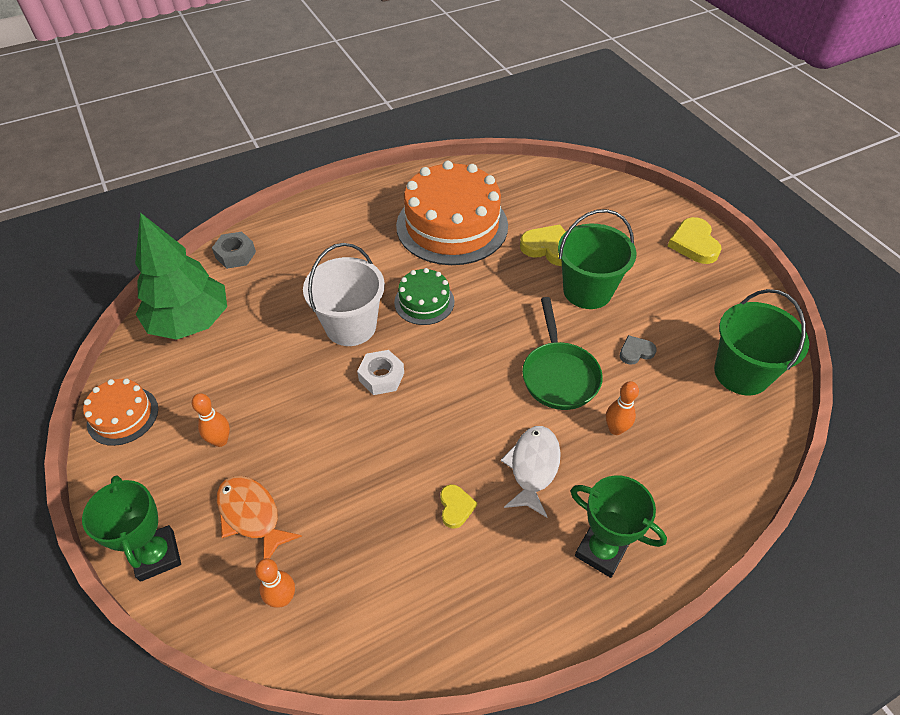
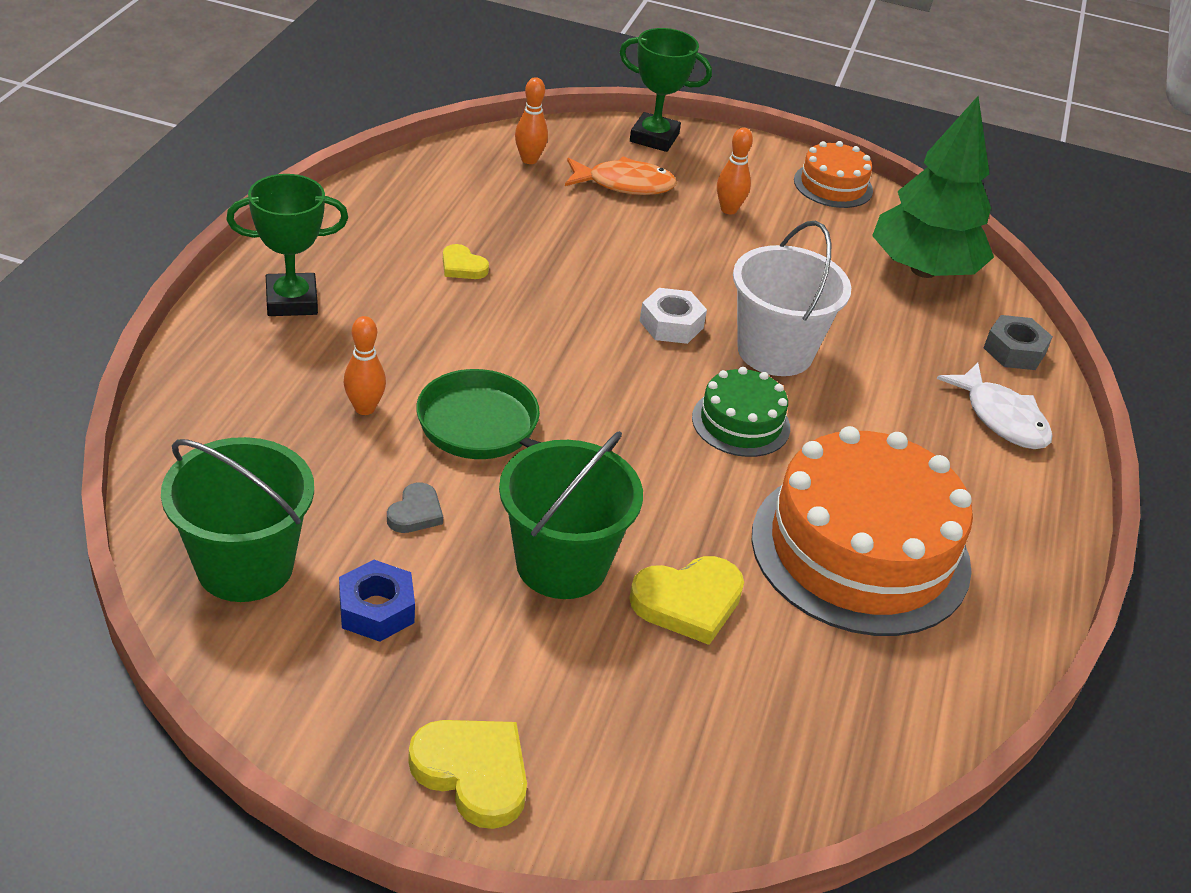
camera: 130 degrees right, 10 degrees down
(533, 467) = (422, 329): white fish -> white fish (1001, 418)
(689, 319) = (376, 609): none -> blue nut

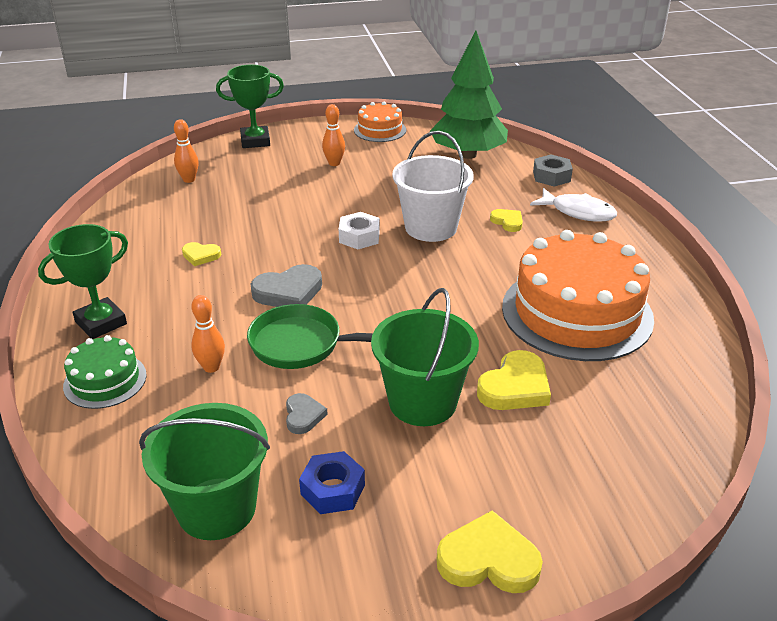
camera: 25 degrees left, 5 degrees down
(524, 357) = (288, 292): none -> grey heart
(624, 184) = (261, 172): orange fish -> none
(741, 422) = (448, 273): green cake -> green cake (105, 380)
(886, 388) = (507, 222): none -> yellow heart

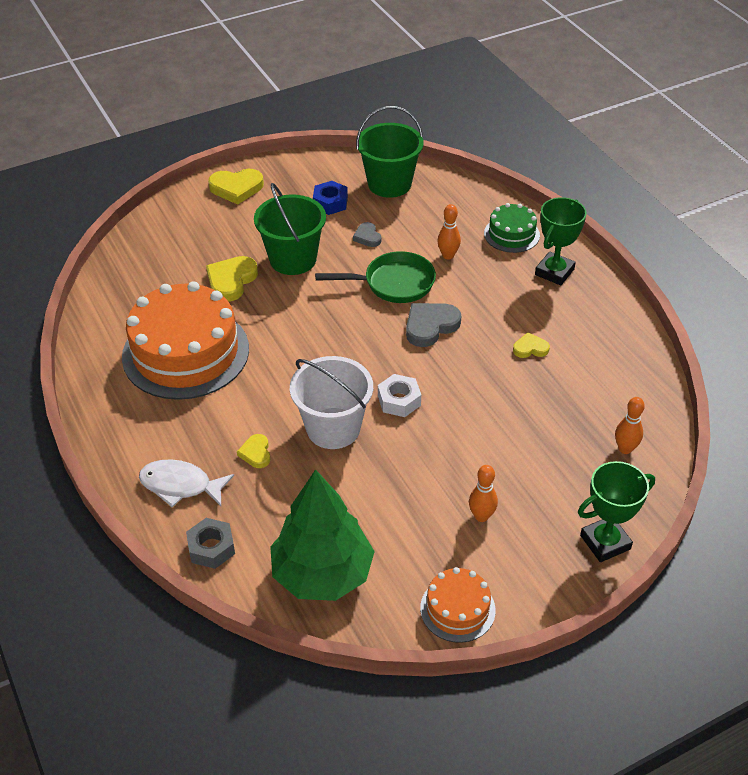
camera: 165 degrees right, 10 degrees up
(507, 222) = (256, 453): yellow heart -> yellow heart turned 45 degrees clockwise

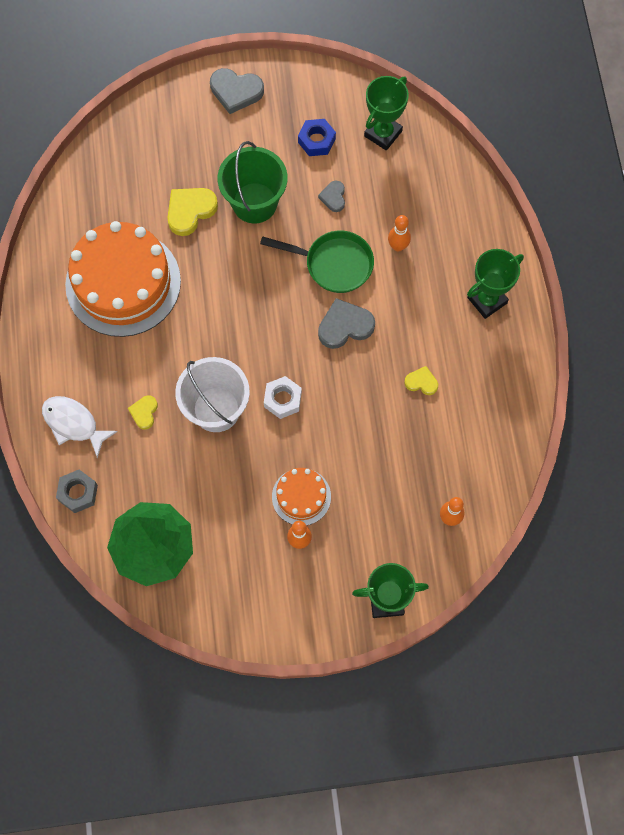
camera: 20 degrees right, 25 degrees up
(236, 188) = (236, 91): yellow heart -> grey heart
(389, 184) = (383, 133): green bucket -> green trophy
(457, 609) = (243, 617): orange cake -> orange cake (301, 496)
(511, 234) = (470, 239): green cake -> none

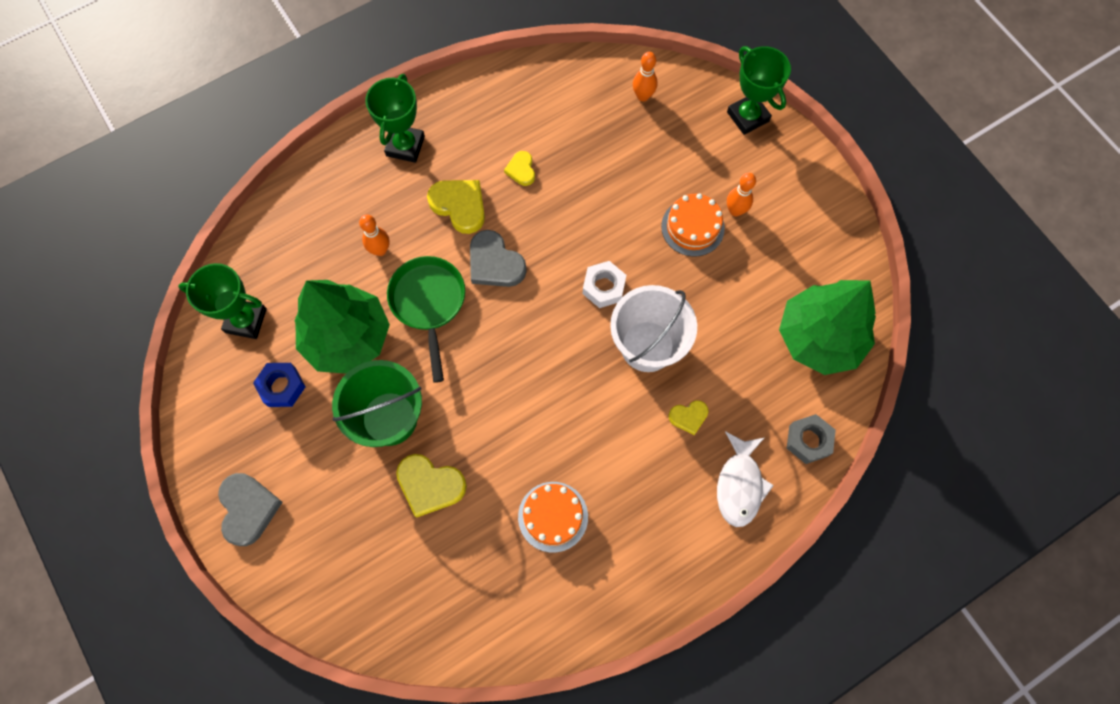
camera: 115 degrees left, 0 degrees up
(123, 283) = (553, 516): orange cake -> orange cake, size x0.49
(333, 197) = (348, 338): grey heart -> green tree
(410, 320) = (459, 206): none -> yellow heart
(487, 300) = (405, 146): green trophy -> green trophy turned 75 degrees clockwise

